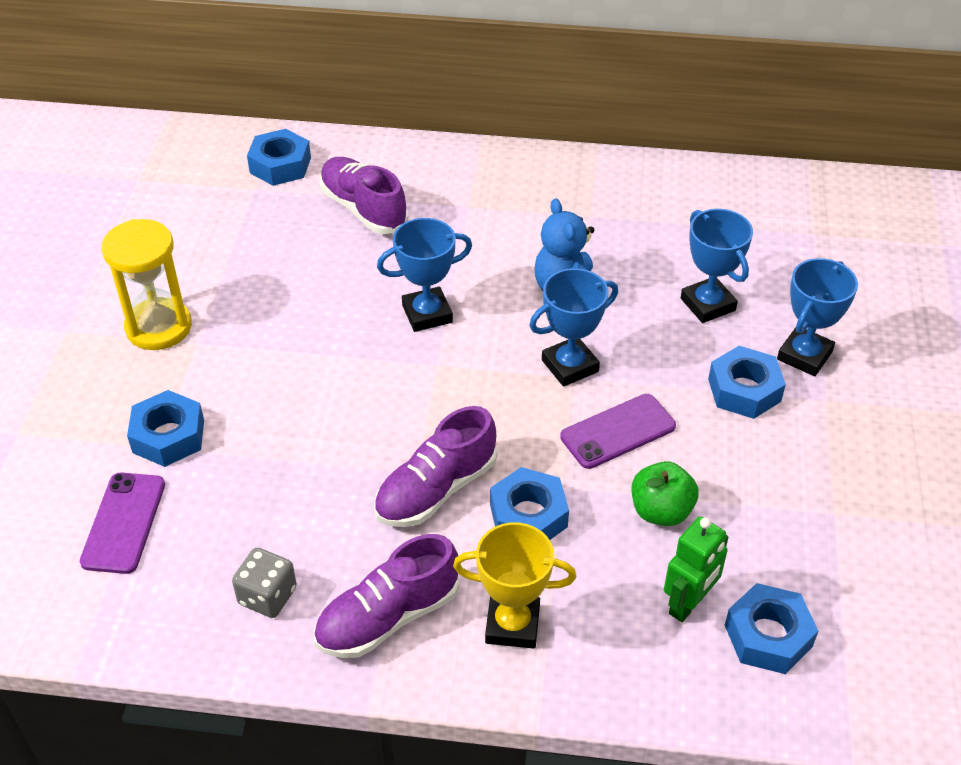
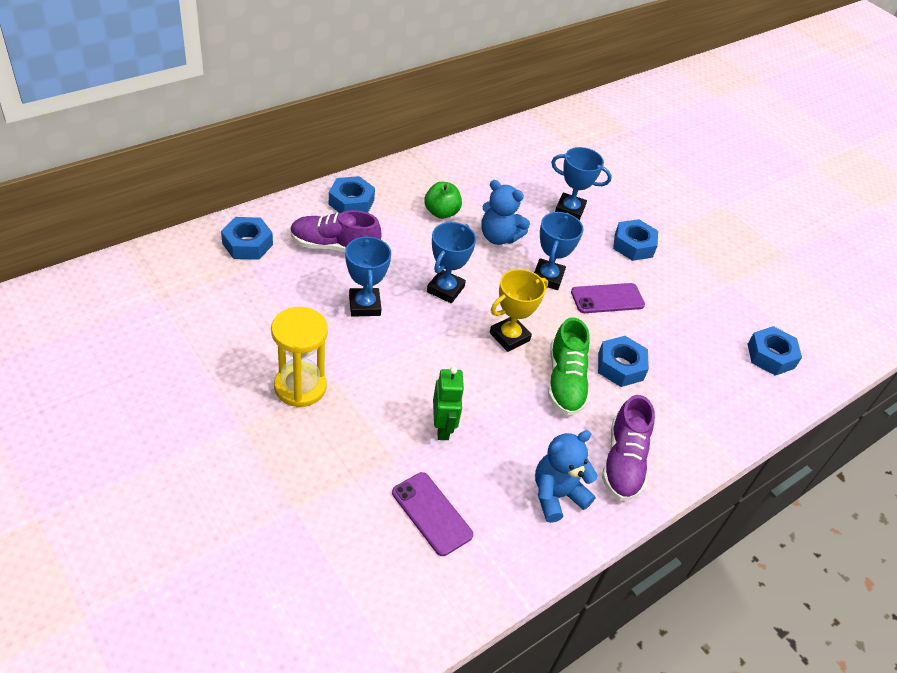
camera: 50 degrees left, 0 degrees up
(168, 436) = (392, 447): blue nut -> blue nut (351, 202)
(267, 596) = (556, 495): grey dice -> blue teddy bear
(436, 489) = (565, 382): purple shoe -> green shoe
(512, 625) = (677, 424): yellow trophy -> yellow trophy (509, 337)
(618, 431) = (607, 298): purple phone -> purple phone turned 60 degrees clockwise
(661, 511) = (669, 326): green apple -> green apple (441, 212)
(688, 604) = (728, 363): green robot -> green robot (443, 427)
(804, 355) = (637, 214): blue trophy -> blue trophy (364, 305)

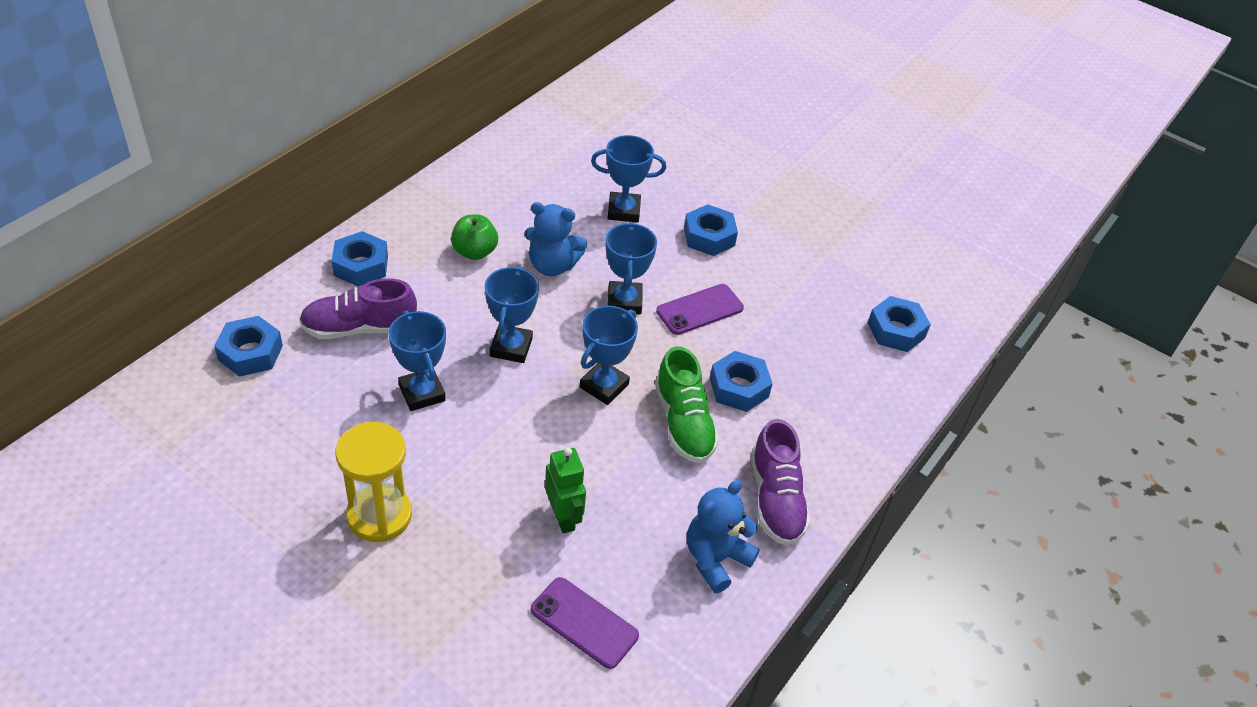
camera: 15 degrees left, 0 degrees up
(509, 337) = (604, 386): yellow trophy -> blue trophy

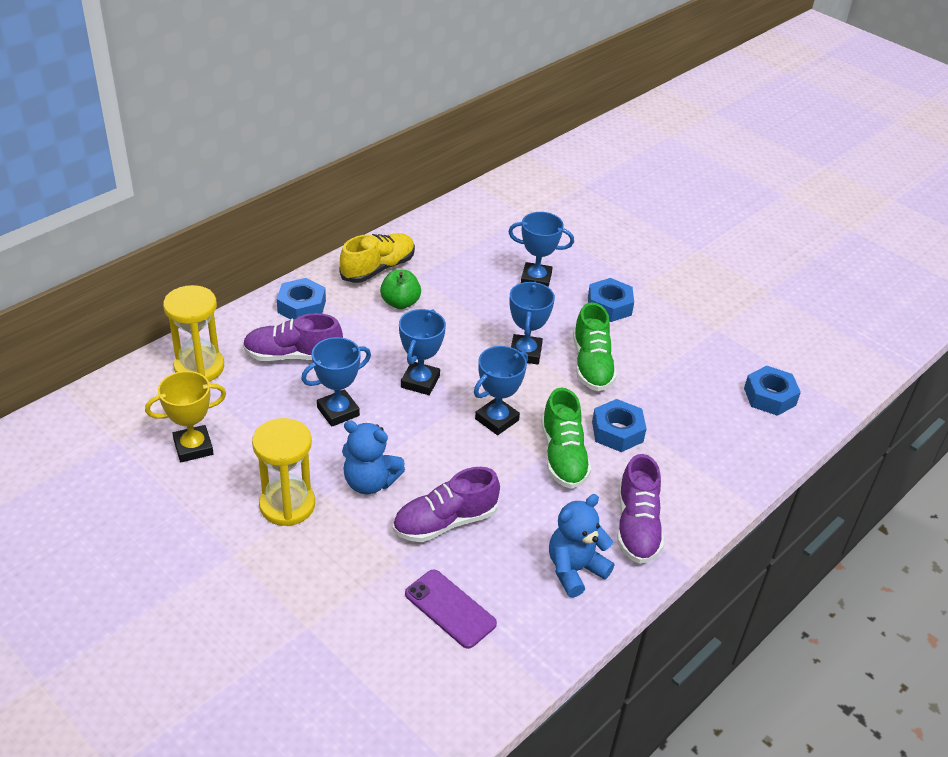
camera: 10 degrees right, 5 degrees down
(250, 353) = (199, 367): blue nut -> yellow hourglass
(258, 454) = (193, 447): none -> yellow trophy
(422, 393) = (338, 411): blue trophy -> blue trophy turned 75 degrees clockwise
(443, 211) = (378, 268): none -> yellow shoe
(552, 266) = (466, 319): blue teddy bear -> blue teddy bear (370, 482)
(563, 517) = (445, 522): green robot -> purple shoe
(699, 309) = (591, 365): purple phone -> green shoe

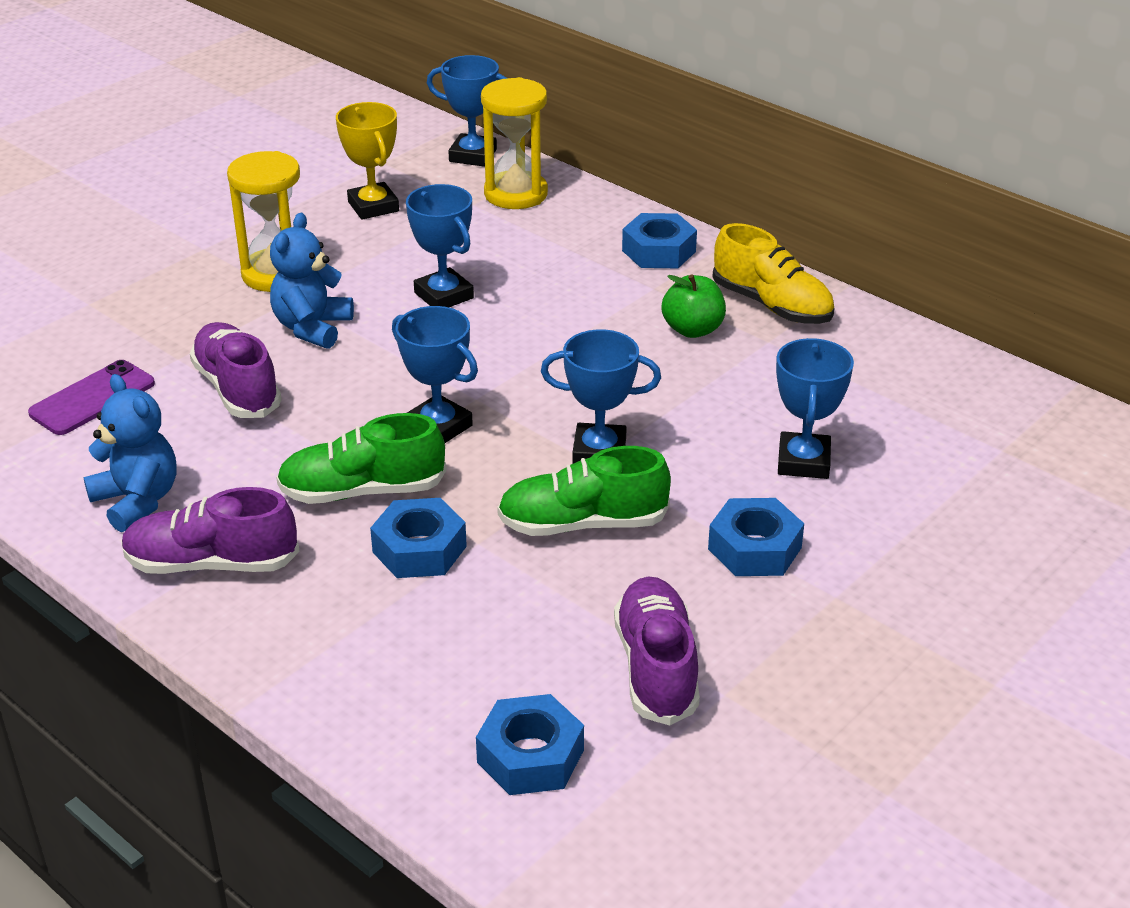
camera: 90 degrees right, 5 degrees down
(293, 355) = (551, 254): purple shoe -> purple shoe (656, 667)
(420, 382) = (513, 356): blue trophy -> blue trophy (473, 155)

